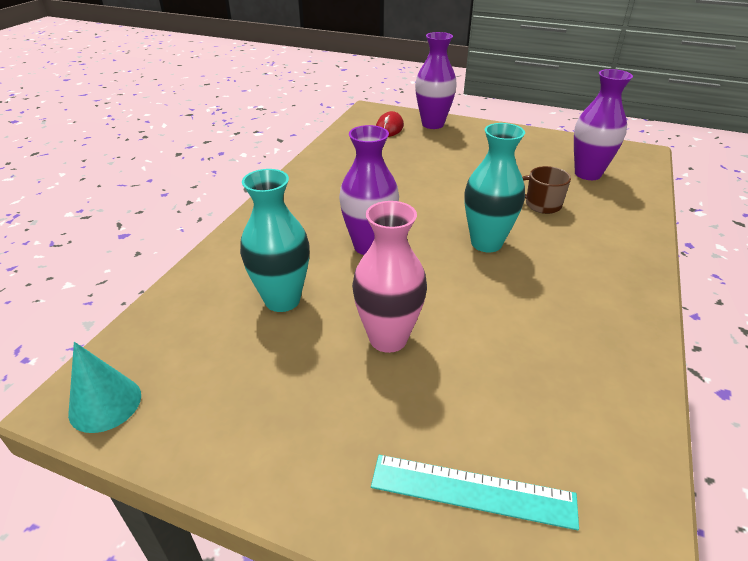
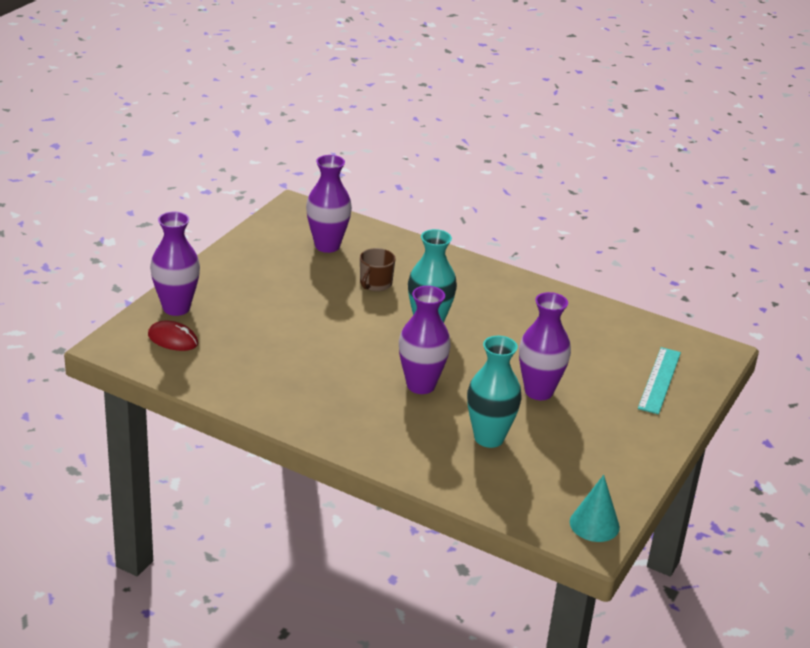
camera: 85 degrees left, 5 degrees down
(388, 338) = (538, 391): pink vase -> purple vase

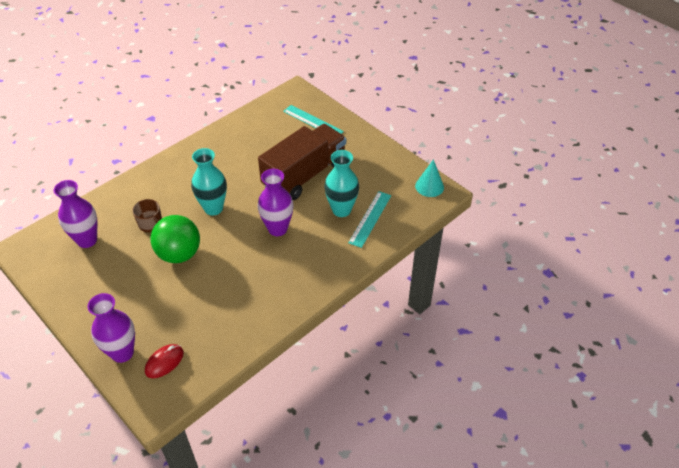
camera: 70 degrees left, 15 degrees up
(337, 315) = (179, 254): none -> green ball
(487, 469) = (370, 218): none -> turquoise ruler
(538, 391) = (304, 175): purple vase -> brown truck

